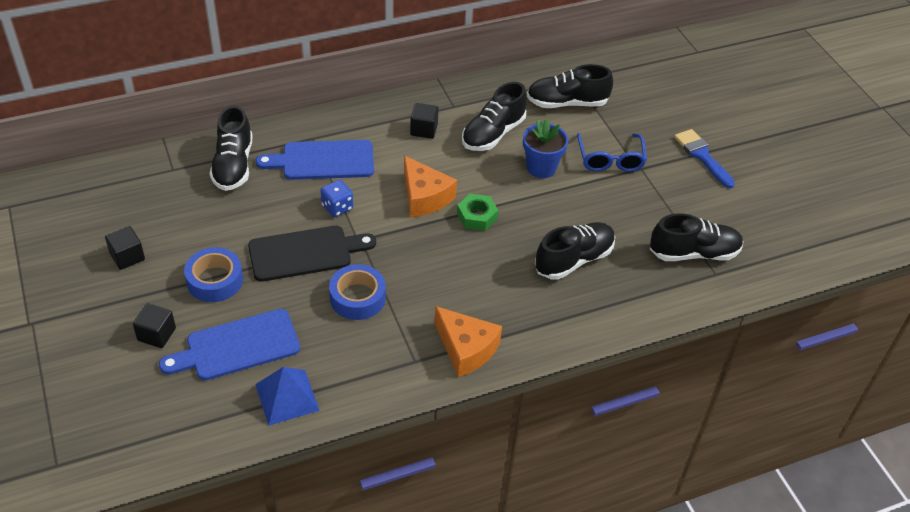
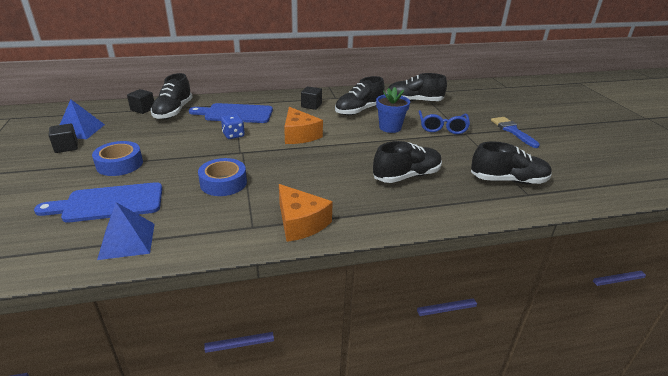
camera: 10 degrees right, 15 degrees down
(125, 221) = (80, 130): none -> blue pyramid
(156, 334) = (51, 190): black cube -> black cube (143, 109)
(305, 253) = (197, 155): black cutting board -> none
(477, 216) = (335, 147): green nut -> none

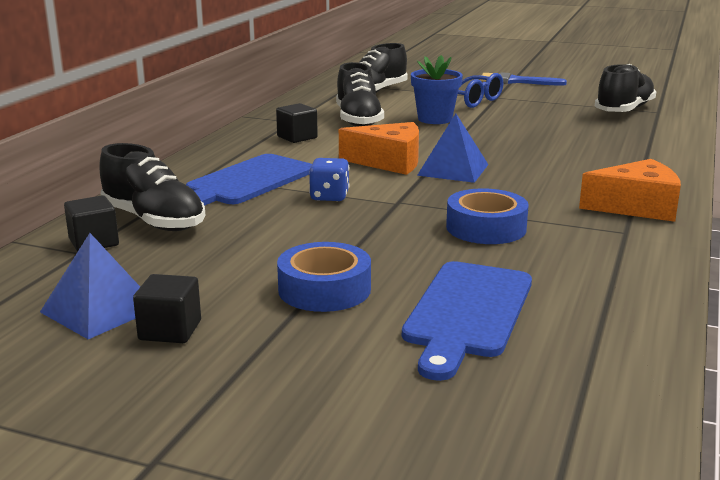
camera: 55 degrees left, 10 degrees down
(127, 241) = (601, 312): blue pyramid -> blue pyramid (453, 169)
(406, 176) = (572, 141): black shoe -> none

